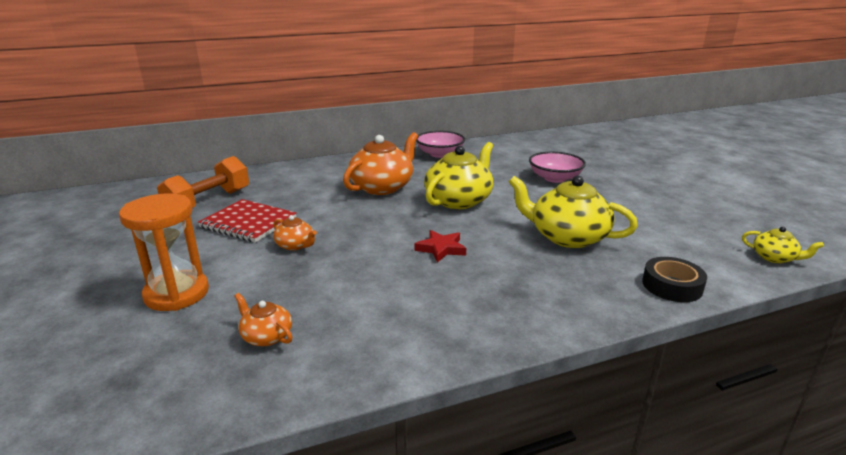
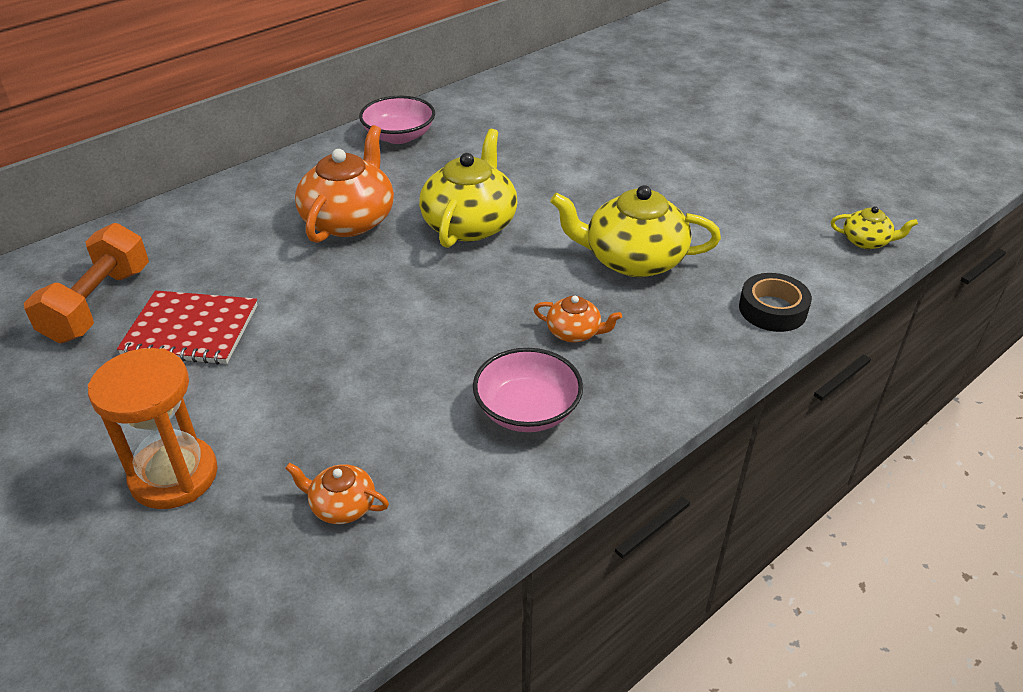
camera: 20 degrees left, 15 degrees up
(295, 245) = (287, 355): orange teapot -> orange teapot (574, 332)
(441, 249) = (487, 315): red star -> none
(555, 178) = (578, 156): pink bowl -> pink bowl (527, 410)

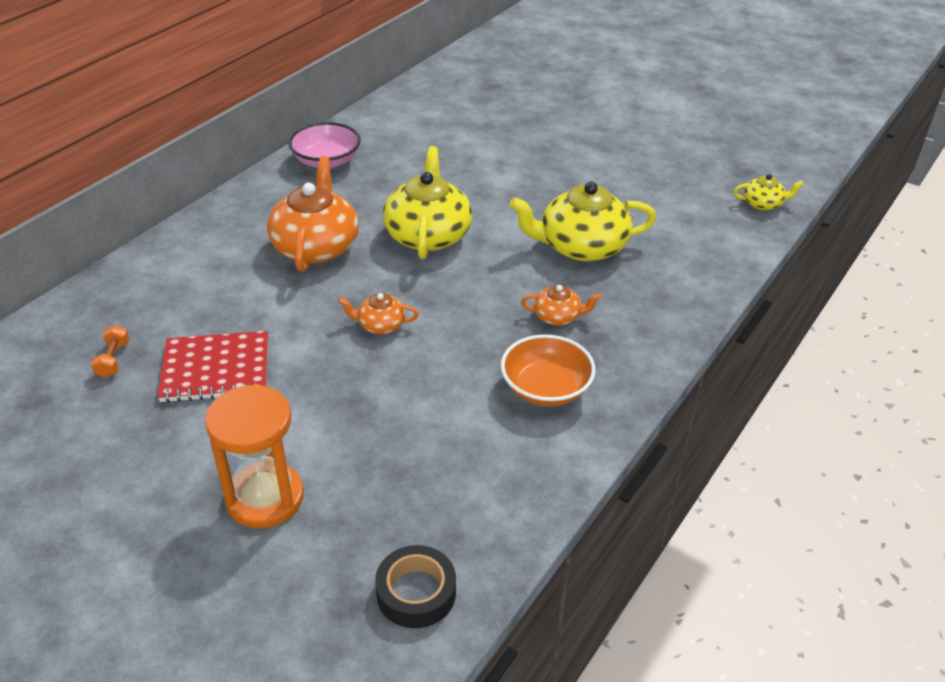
camera: 15 degrees left, 0 degrees up
(98, 304) = (113, 360): orange dumbbell -> orange dumbbell, size x0.44
(342, 506) = (425, 495): orange teapot -> orange teapot (380, 325)
(527, 410) = (546, 388): pink bowl -> orange bowl
(772, 309) = (710, 272): black tape -> black tape (416, 592)

